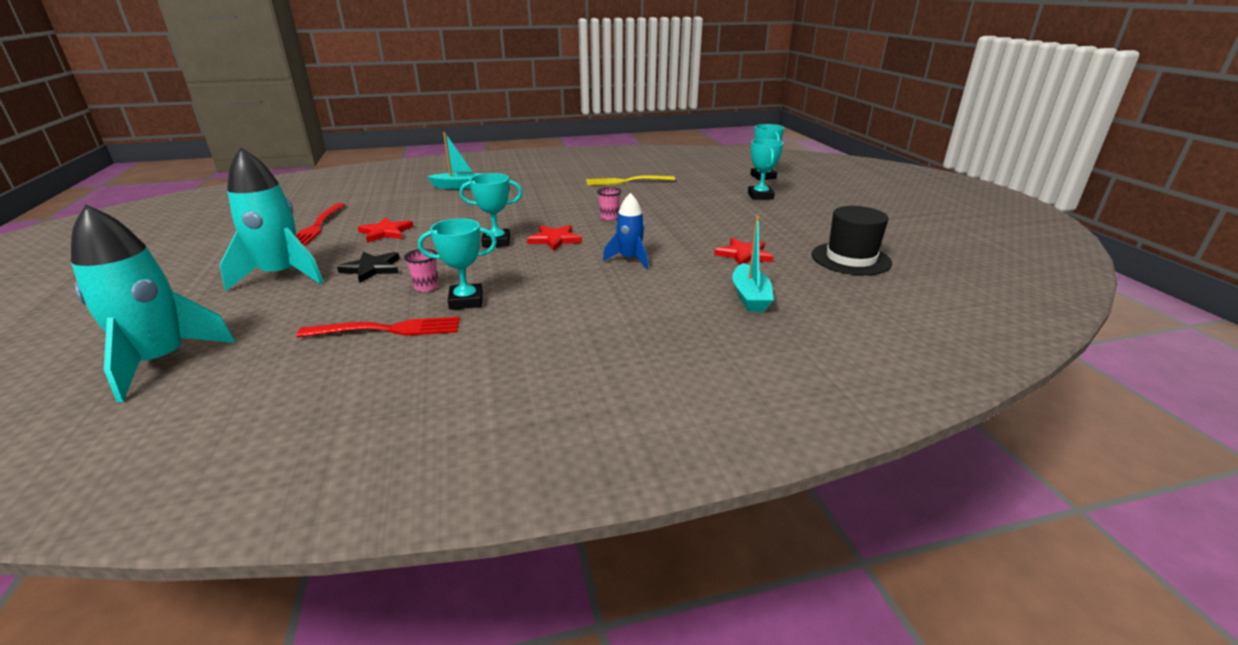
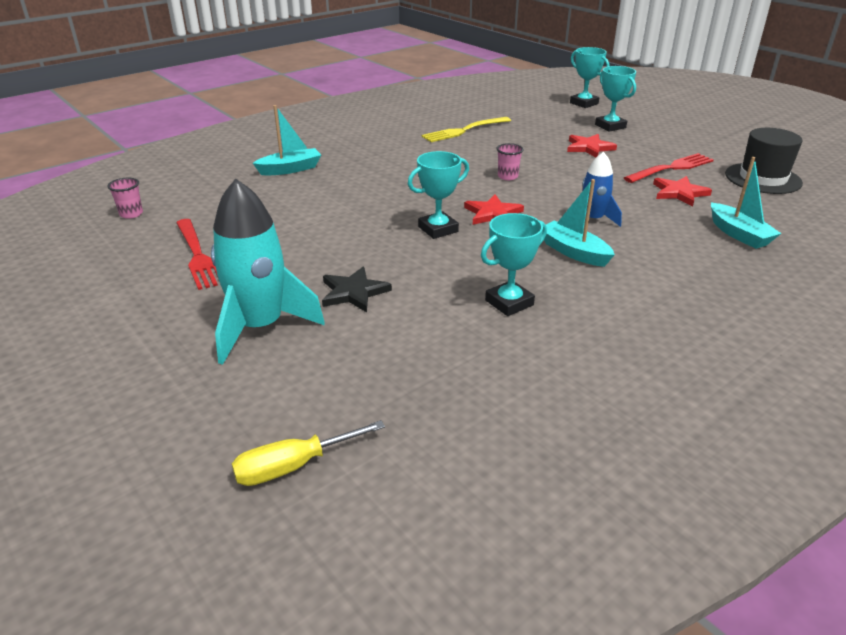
camera: 25 degrees left, 5 degrees up
(161, 361) = (293, 466): turquoise rocket -> yellow screwdriver
(386, 232) = (297, 245): red star -> red star (589, 148)
(387, 329) = (481, 355): red fork -> red fork (671, 168)
(426, 287) = (446, 298): pink cup -> pink cup (131, 214)
(575, 278) = (573, 252): none -> turquoise boat

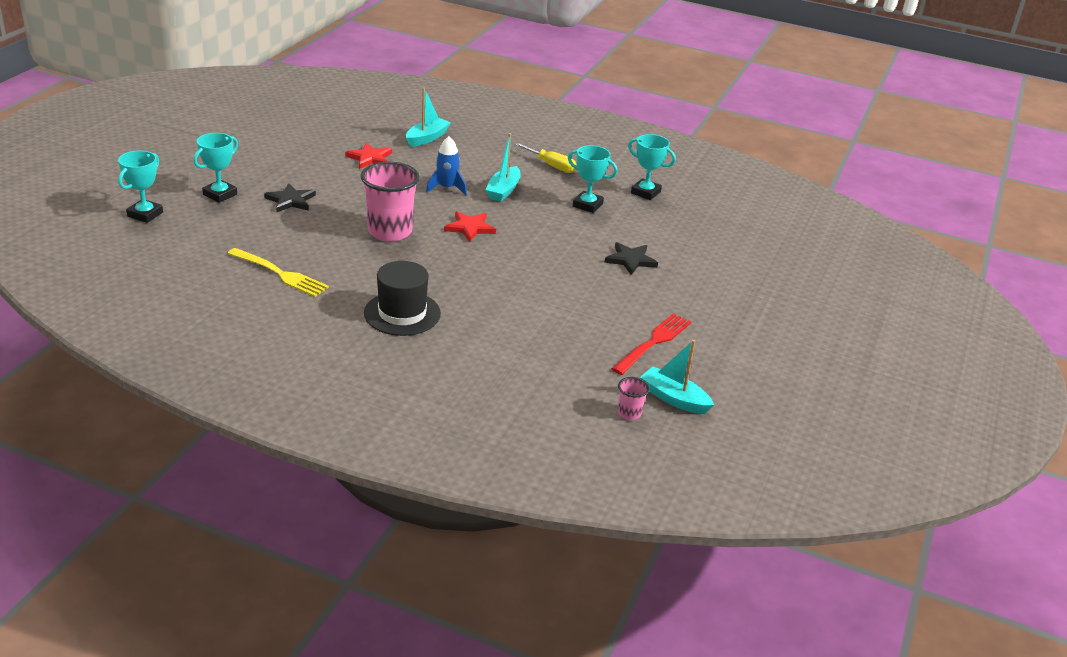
camera: 120 degrees left, 0 degrees up
(260, 327) = (699, 283): turquoise rocket -> none
(290, 169) = (461, 355): turquoise boat -> turquoise boat (674, 399)
(293, 466) = (777, 239): yellow screwdriver -> yellow screwdriver (551, 165)
(438, 229) = (516, 246): turquoise trophy -> turquoise trophy (645, 192)
(507, 176) = (390, 232): pink cup -> pink cup, size x2.23
(589, 148) = (291, 200): red star -> black star
(671, 168) = (318, 162): red fork -> none
(762, 178) = (316, 128): black hat -> black hat (402, 313)

